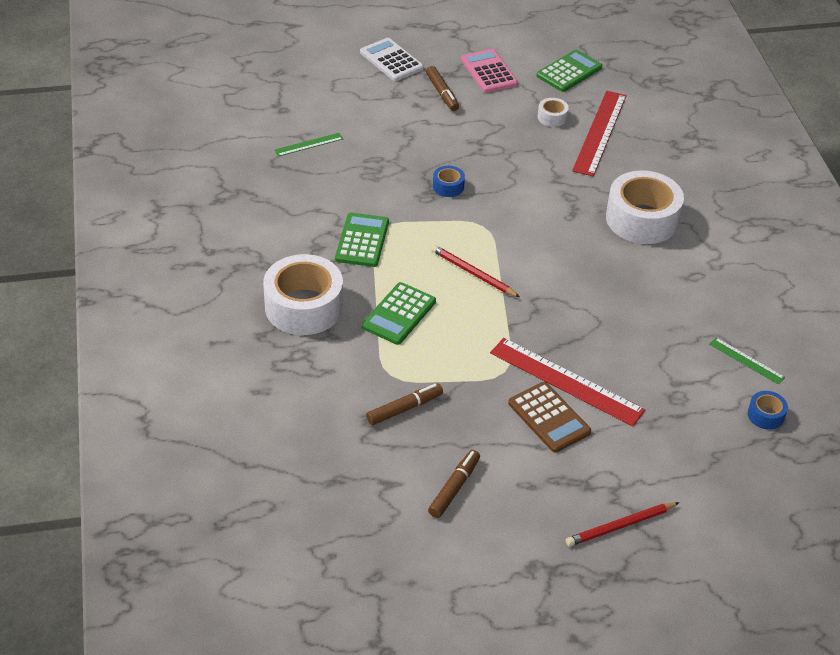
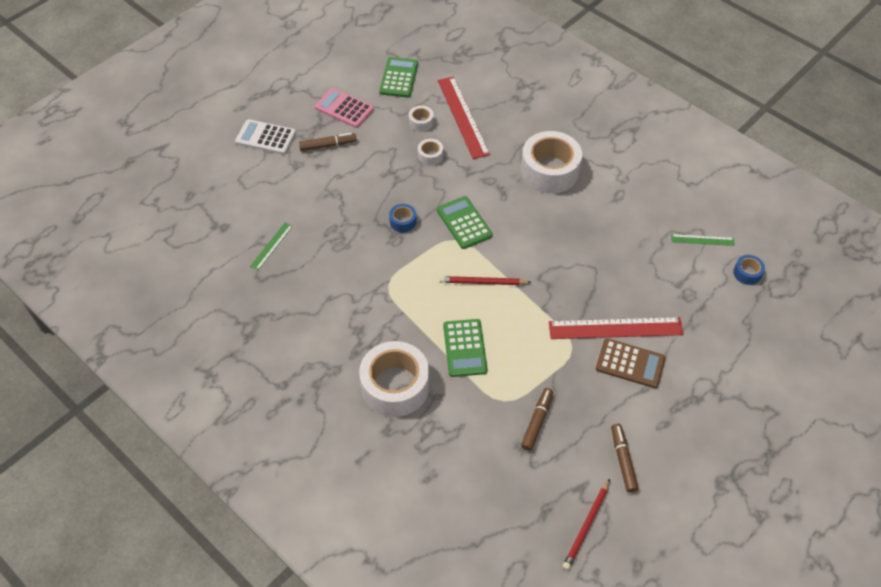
camera: 35 degrees left, 10 degrees up
(362, 240) = (385, 304): green calculator -> green calculator (464, 223)
(442, 93) = (328, 145): brown marker -> brown marker turned 45 degrees counterclockwise
(532, 148) = (430, 156): none -> white tape
(620, 526) = (741, 414): red pencil -> red pencil (587, 526)

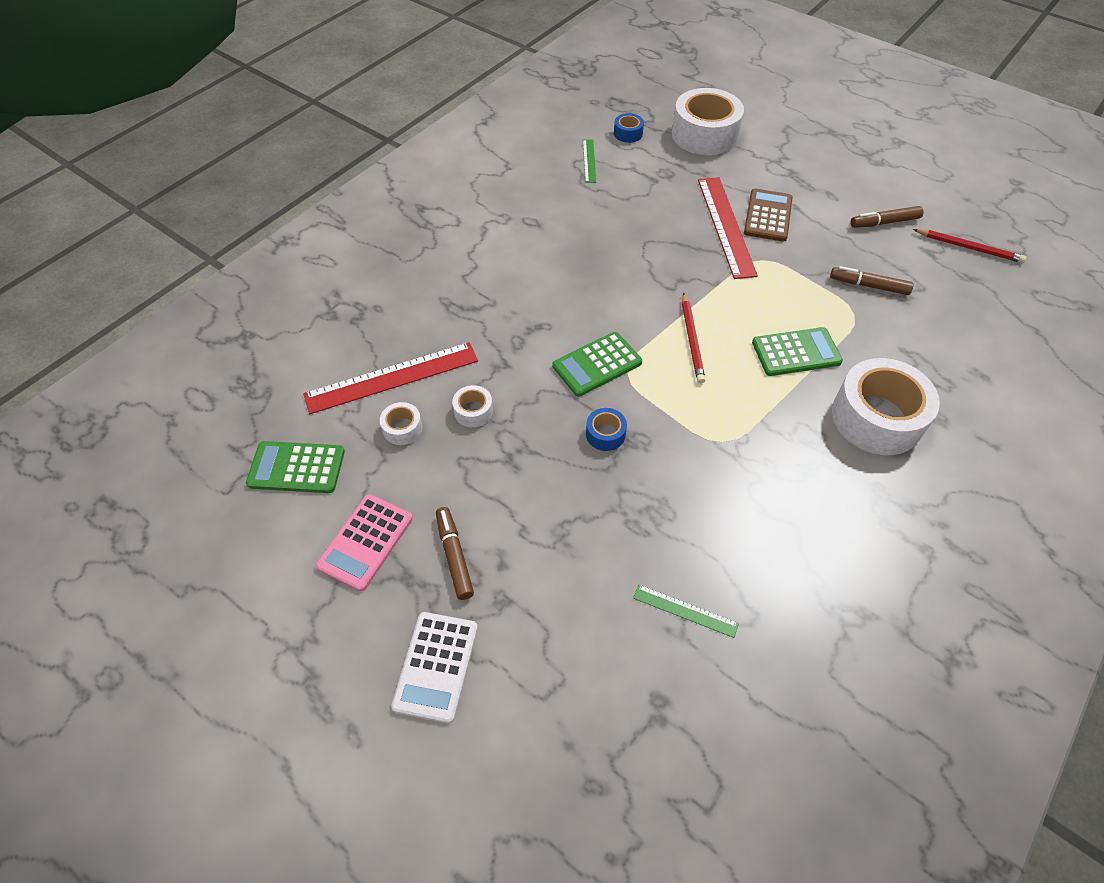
camera: 95 degrees left, 0 degrees up
(549, 171) = (495, 282): white tape -> white tape (704, 134)

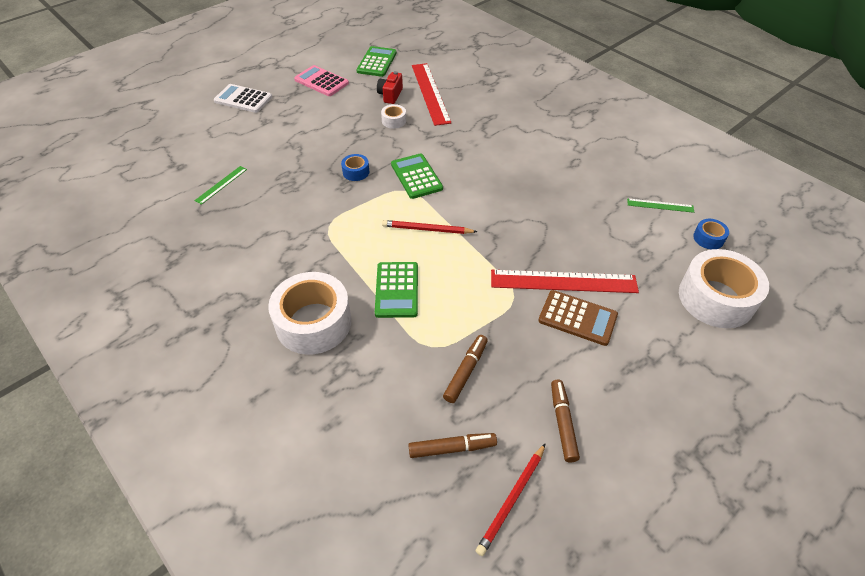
camera: 100 degrees right, 5 degrees down
(402, 428) = (390, 95): white tape -> red camera
(454, 556) = (299, 108): brown marker -> brown marker (452, 448)

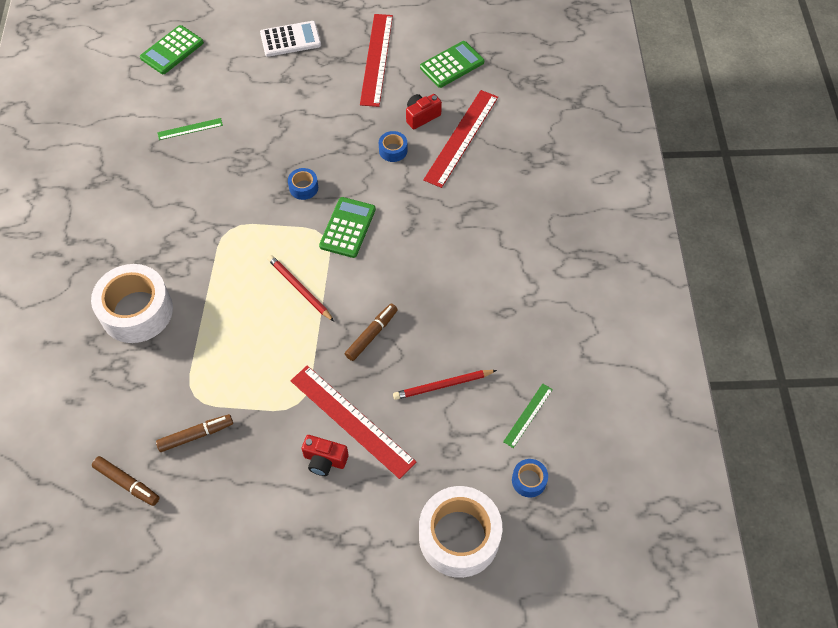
camera: 40 degrees right, 10 degrees up
(243, 99) = (290, 39): white calculator -> white calculator turned 105 degrees clockwise
(321, 81) = (376, 59): pink calculator -> red ruler
(394, 121) = (393, 150): white tape -> blue tape
(397, 290) = (219, 328): green calculator -> green calculator (172, 50)
(512, 500) = (125, 550): red pencil -> red pencil (443, 385)
(562, 423) = (217, 529): brown marker -> brown marker (372, 335)
(577, 318) = (324, 460): brown calculator -> red camera
(660, 205) = (528, 415): green ruler -> green ruler turned 75 degrees clockwise

